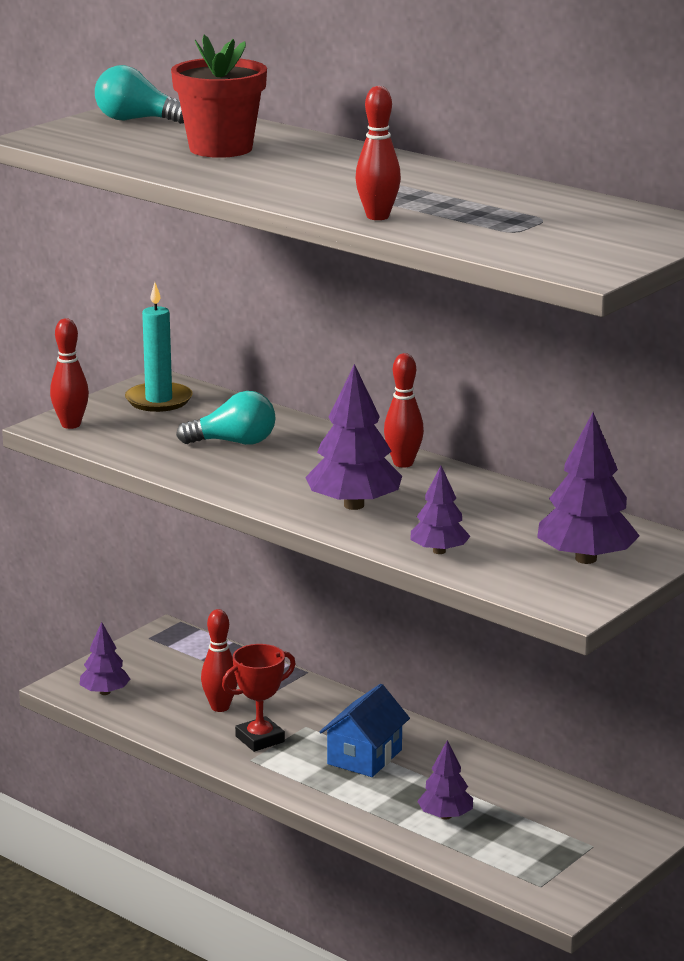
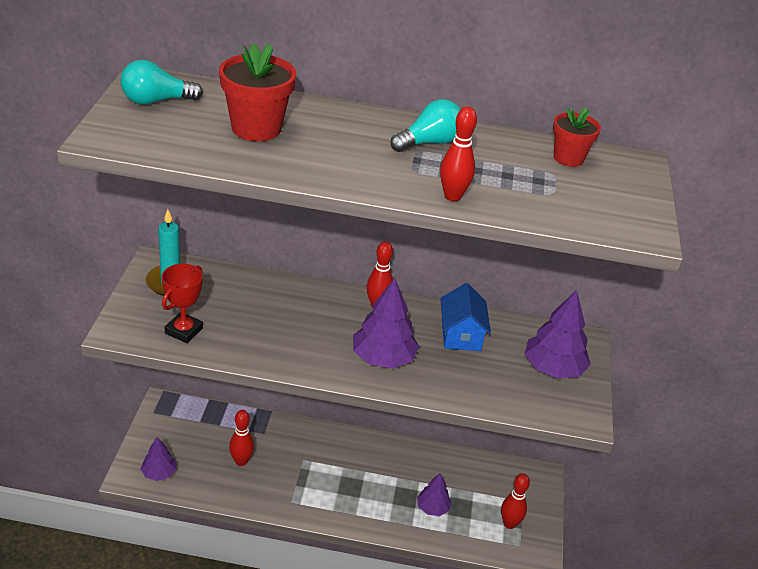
camera: 35 degrees left, 15 degrees up
(71, 425) = (129, 327): red bowling pin -> red bowling pin (509, 524)
(234, 442) = (256, 314): turquoise light bulb -> turquoise light bulb (429, 142)
(260, 739) = (284, 481): red trophy -> red trophy (184, 331)
(364, 757) = (354, 474): blue house -> blue house (461, 335)
(439, 551) = (469, 389): purple tree -> none
(589, 211) = (568, 158): none -> red flower pot

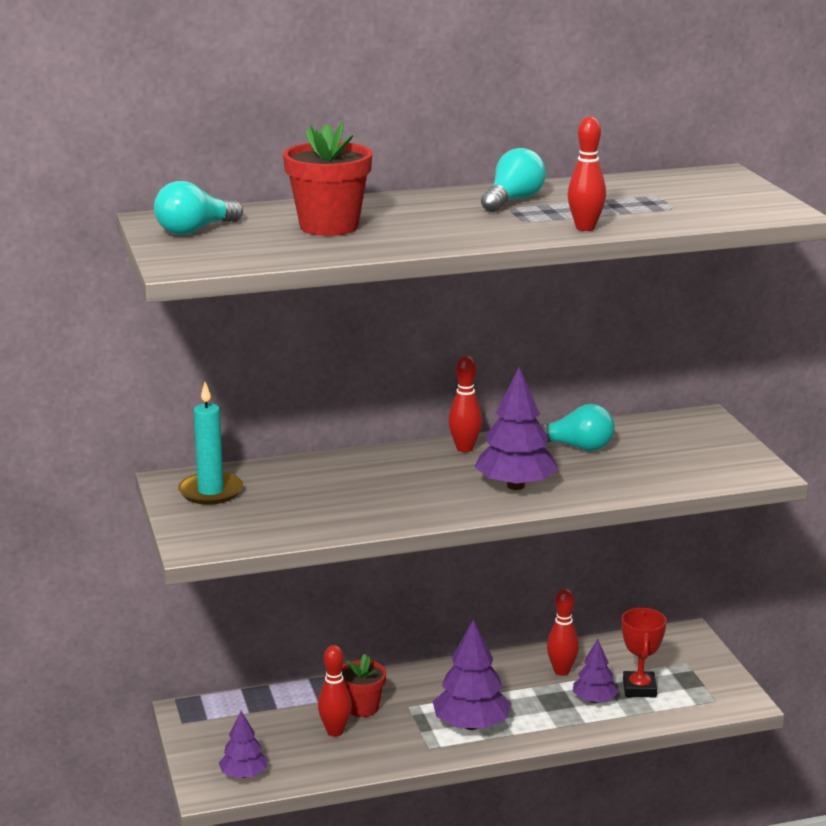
camera: 20 degrees left, 15 degrees down
(184, 331) = (272, 524): red trophy -> red trophy (639, 688)
(461, 335) = (577, 447): blue house -> turquoise light bulb
(509, 524) = (689, 686): red bowling pin -> red bowling pin (561, 671)
(553, 368) = (695, 446): purple tree -> purple tree (471, 725)
(568, 158) = (656, 183): red flower pot -> red flower pot (362, 708)

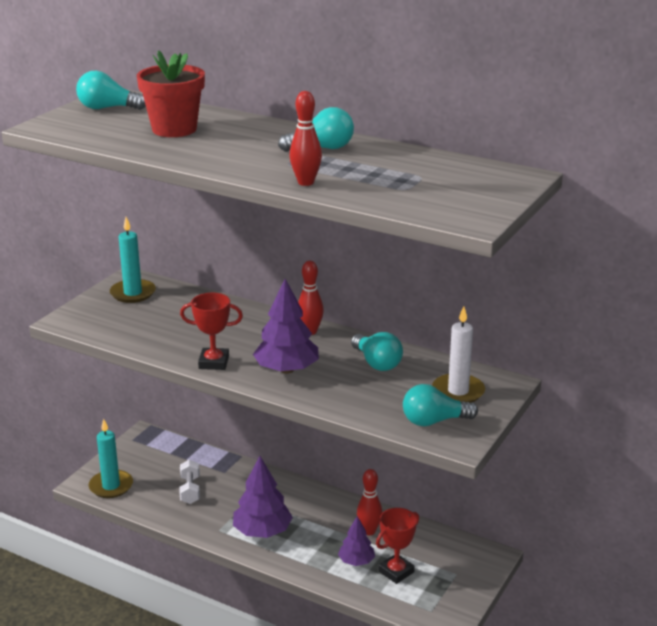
camera: 45 degrees right, 5 degrees up
(243, 775) = (111, 486): purple tree -> turquoise candle
(335, 731) = (190, 490): red bowling pin -> white dumbbell
(362, 708) = (225, 485): red flower pot -> none
(438, 510) = (214, 362): none -> red trophy
(684, 439) = (458, 391): none -> white candle
(714, 467) = (434, 421): none -> turquoise light bulb

